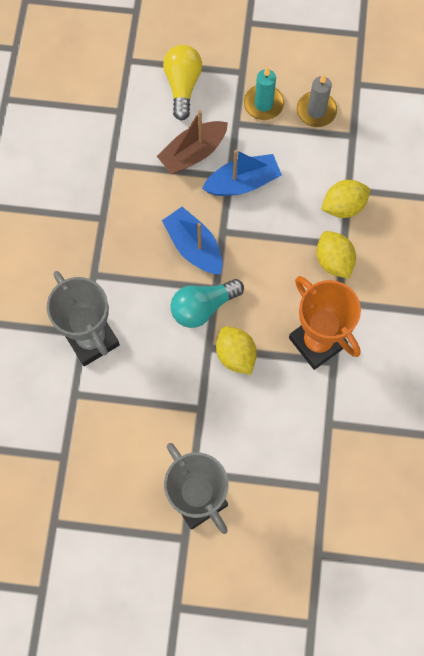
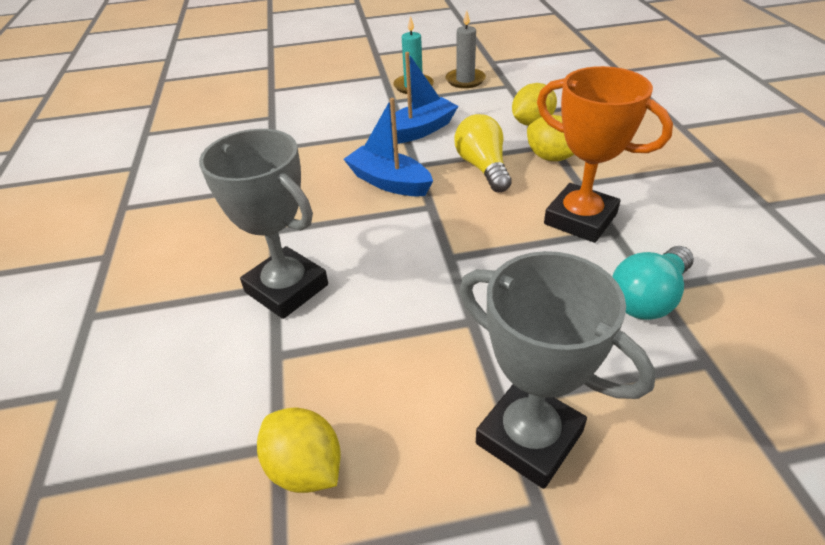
camera: 15 degrees left, 30 degrees down
(182, 86) = (330, 92): yellow light bulb -> yellow light bulb (483, 167)
(193, 153) = (358, 124): brown boat -> none
(203, 307) = (424, 224): turquoise light bulb -> turquoise light bulb (648, 298)
(235, 355) = (488, 255): yellow lemon -> yellow lemon (305, 468)

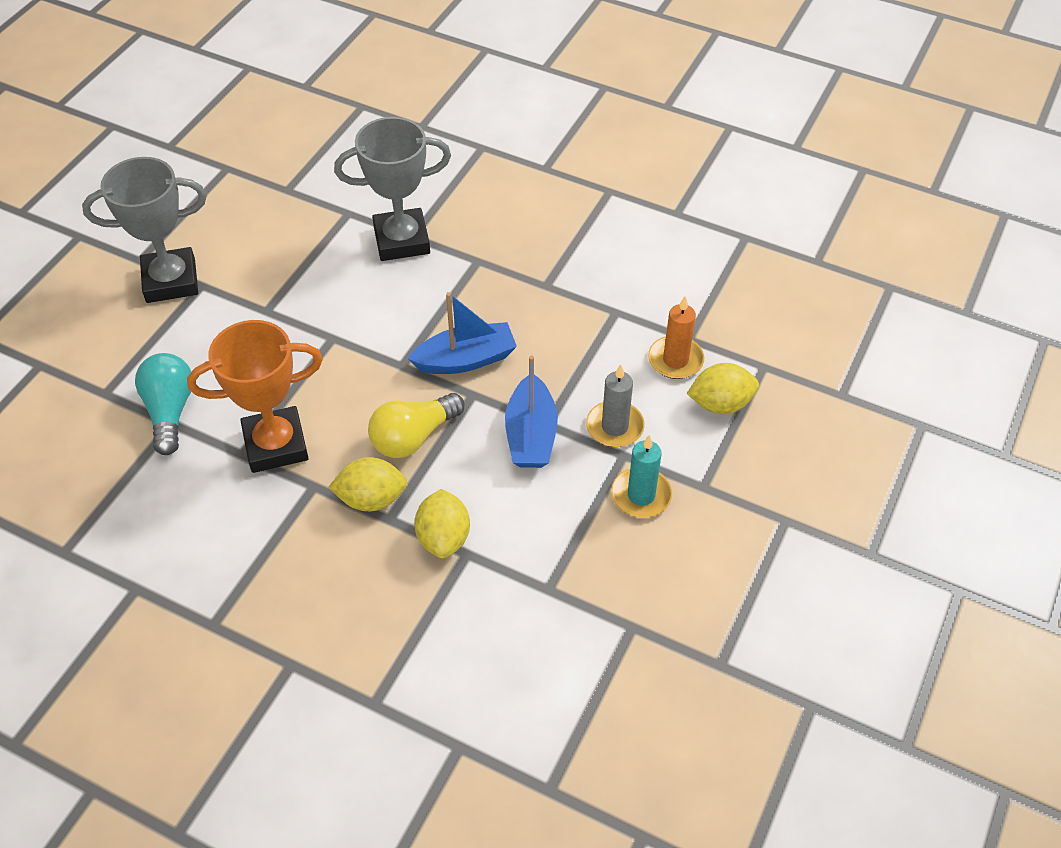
camera: 125 degrees right, 10 degrees up
(296, 113) = (675, 360): none -> orange candle
(305, 468) = (261, 194): yellow lemon -> yellow lemon (720, 404)
(465, 80) = (606, 556): grey candle -> grey candle (615, 427)
(483, 167) = (413, 437): yellow light bulb -> yellow light bulb turned 120 degrees clockwise

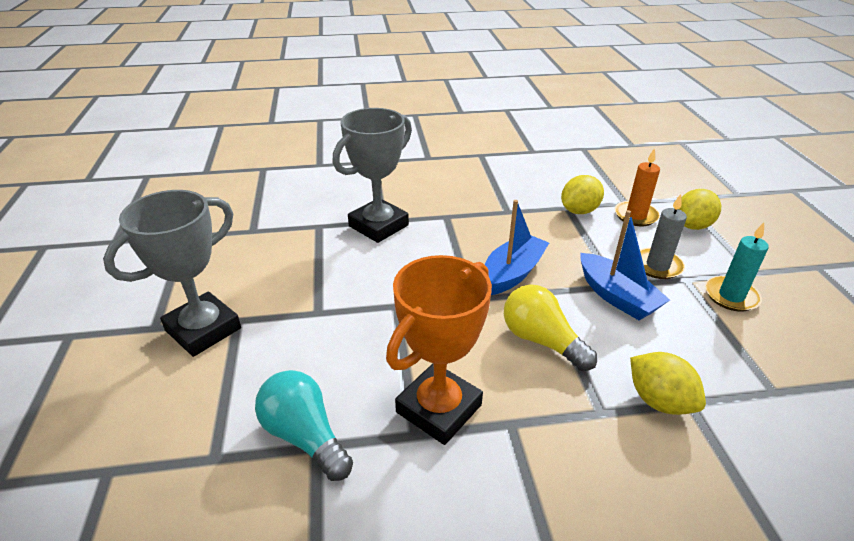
camera: 35 degrees left, 15 degrees down
(371, 499) = (569, 405): yellow lemon -> yellow lemon (579, 211)
(413, 437) = (541, 341): yellow light bulb -> yellow light bulb turned 120 degrees clockwise

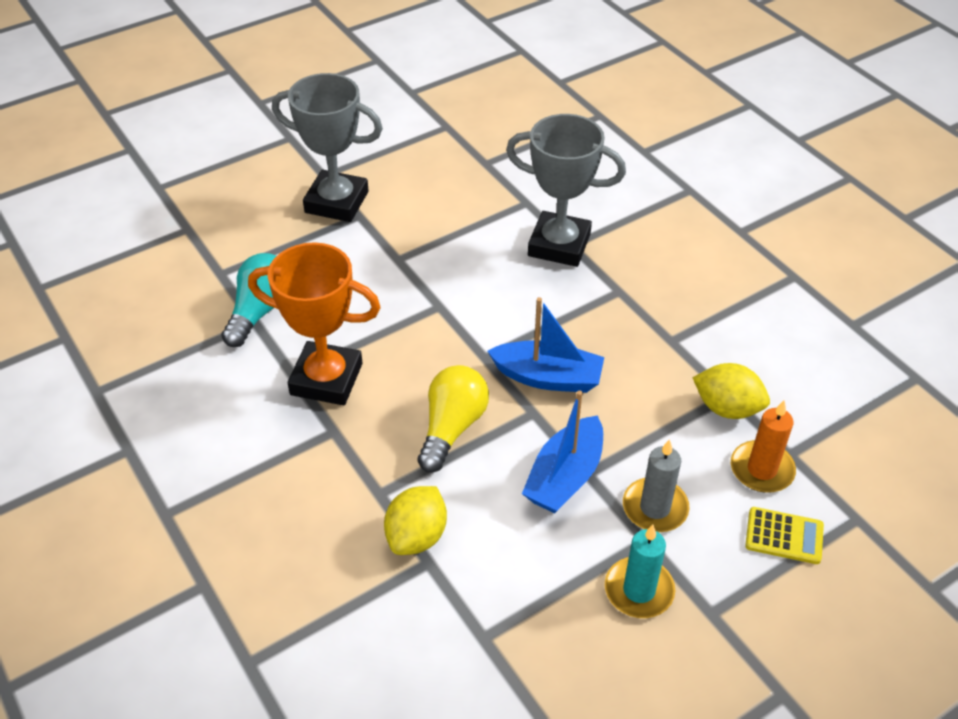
camera: 65 degrees right, 10 degrees up
(692, 225) = (784, 536): yellow lemon -> yellow calculator

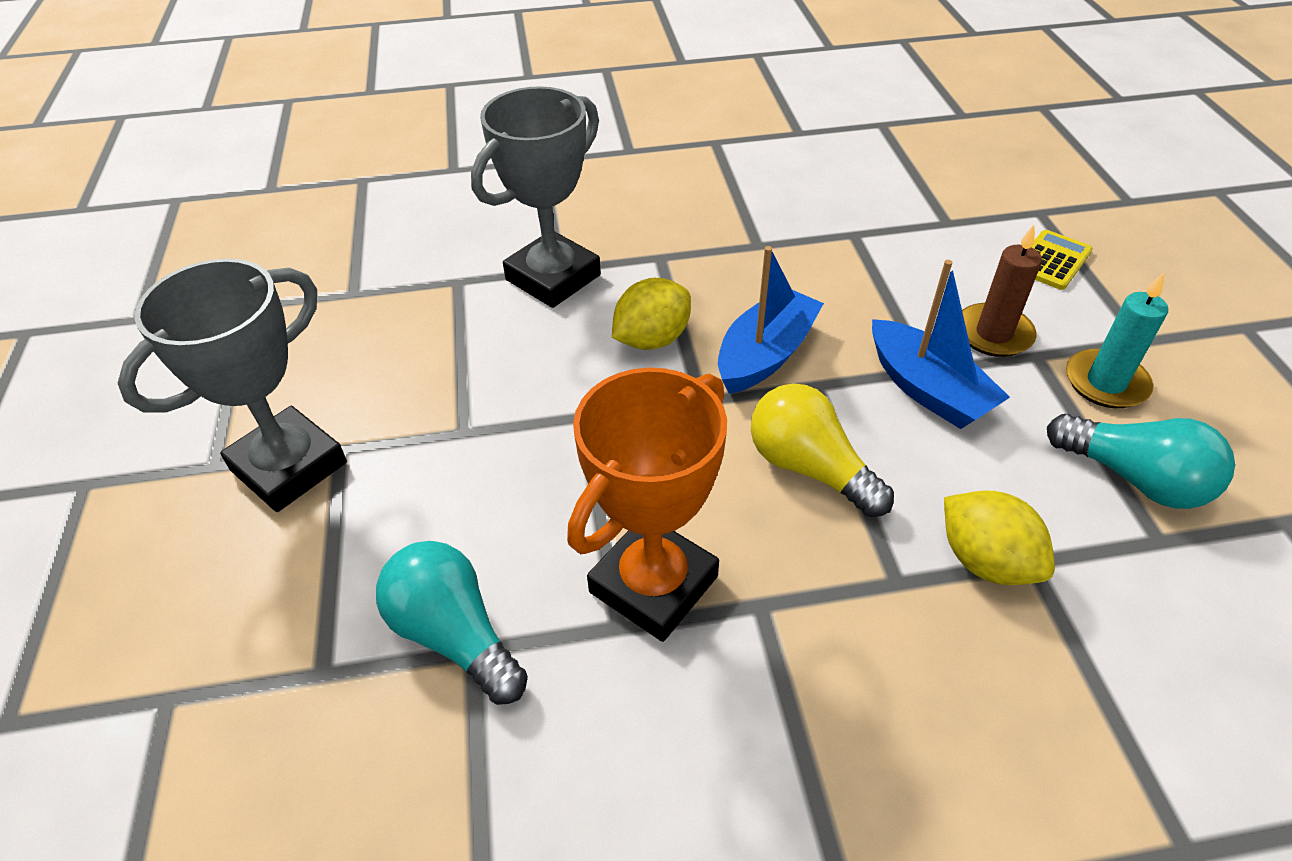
camera: 65 degrees left, 0 degrees up
(538, 617) = (1134, 478): none -> turquoise light bulb
(655, 508) = (993, 334): grey candle -> brown candle
(727, 408) = (872, 240): yellow lemon -> yellow lemon (652, 339)
(761, 469) = (963, 246): orange candle -> none

